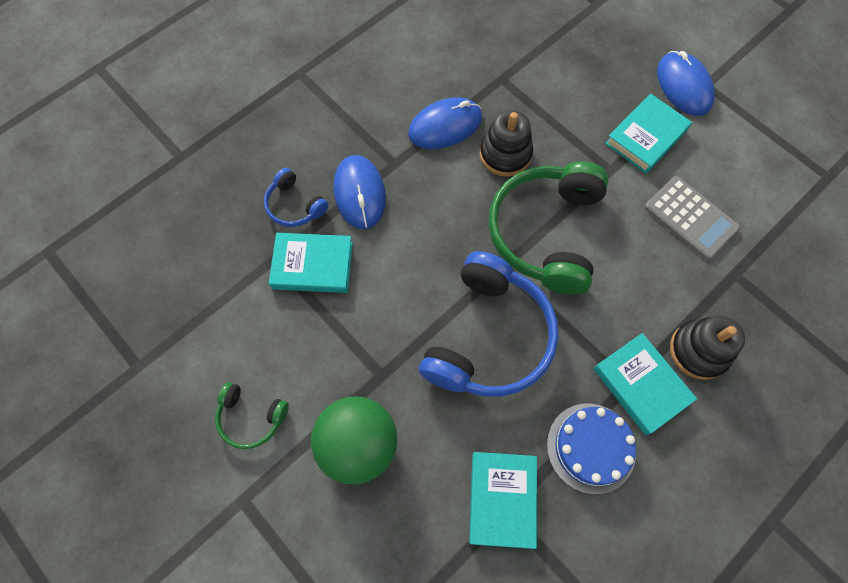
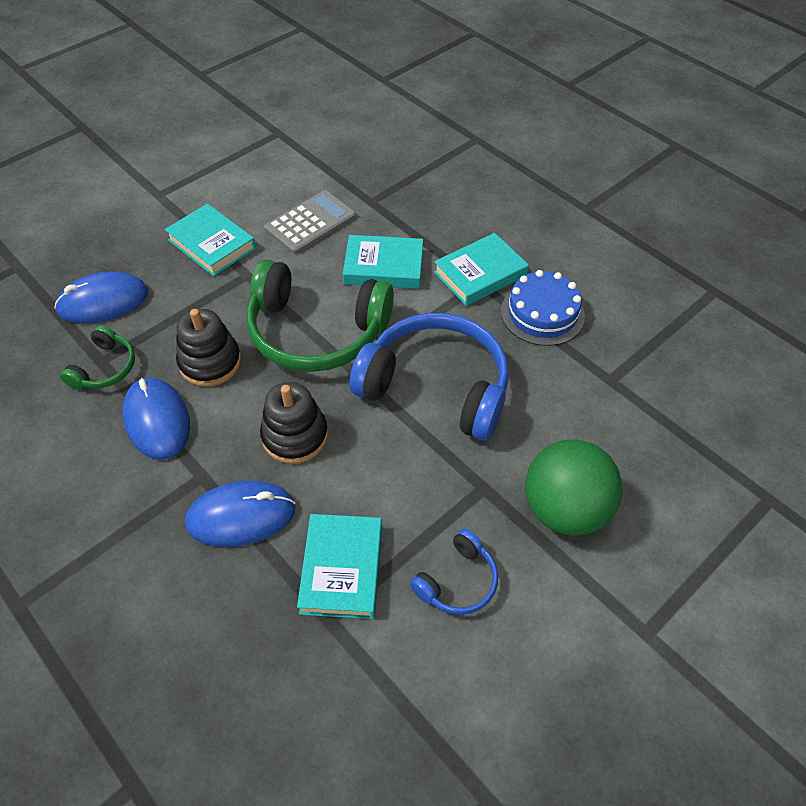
camera: 90 degrees left, 15 degrees down
(251, 417) = (547, 631): green headphones -> green headphones (105, 368)
(294, 205) = (249, 597): blue headphones -> blue headphones (457, 581)
(502, 499) = (601, 382): turquoise book -> turquoise book (383, 267)
(683, 86) = (155, 210): blue mouse -> blue mouse (103, 302)
(698, 351) = (445, 233): black stacking toy -> black stacking toy (295, 436)

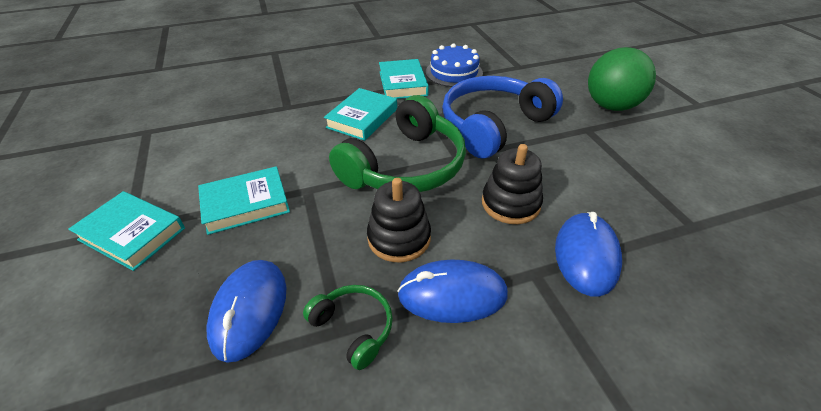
camera: 65 degrees left, 10 degrees down
(310, 223) = (279, 140): grey calculator -> none
(342, 569) = (647, 208): turquoise book -> turquoise book (132, 234)
(457, 581) = (661, 158): blue headphones -> none

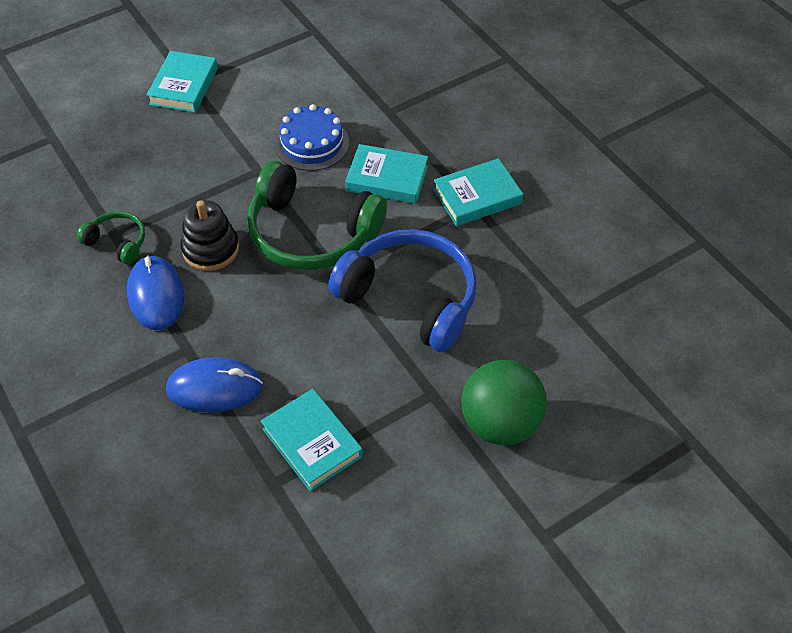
camera: 75 degrees right, 10 degrees up
(246, 204) = (231, 137): turquoise book -> turquoise book (312, 442)
(249, 310) = (124, 180): blue mouse -> none
(354, 328) = (117, 242): green headphones -> green headphones turned 90 degrees counterclockwise
(454, 72) = (527, 242): blue cake -> blue cake (312, 143)
(510, 203) = (274, 325): black stacking toy -> none

